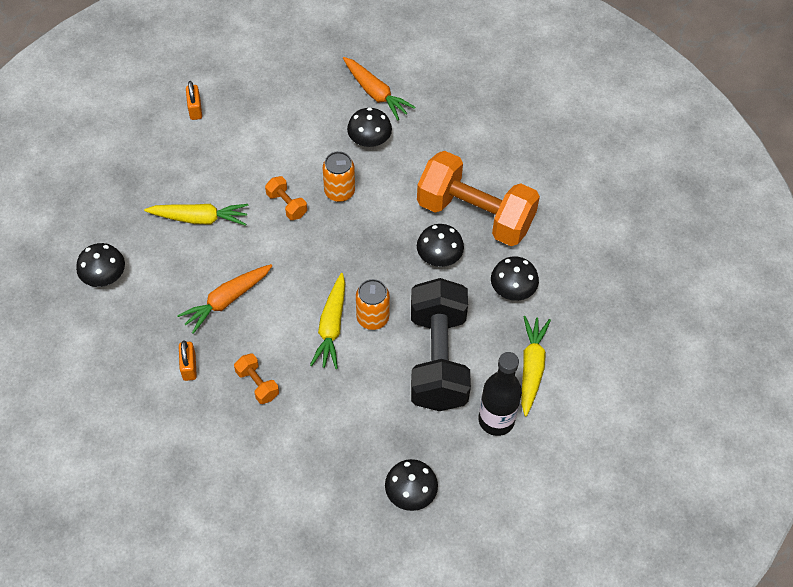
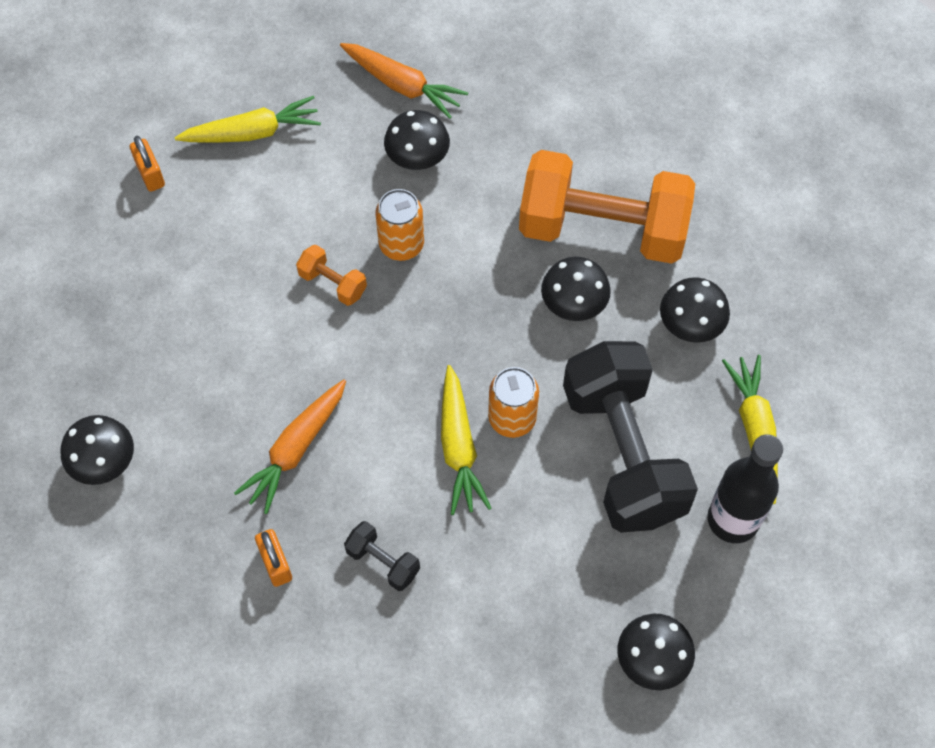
camera: 15 degrees left, 5 degrees up
(199, 218) = (214, 337): yellow carrot -> yellow carrot (252, 132)
(257, 384) = (383, 562): orange dumbbell -> black dumbbell

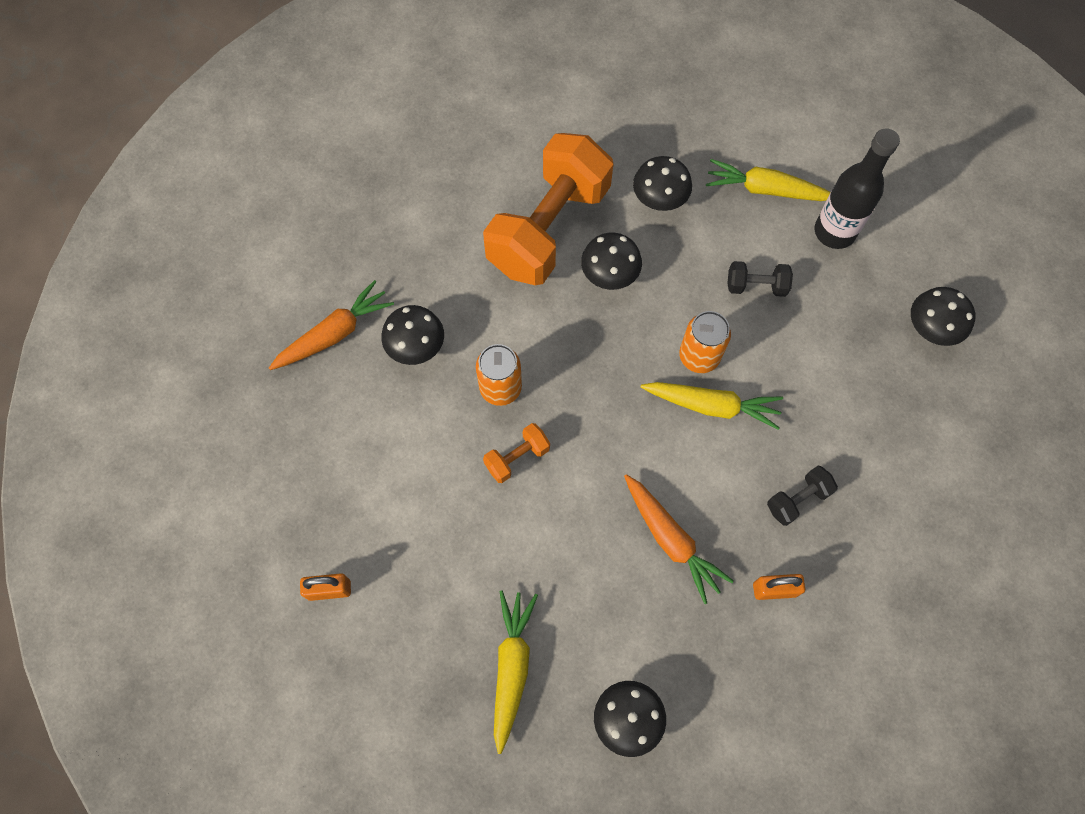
camera: 70 degrees left, 5 degrees up
(252, 132) = (325, 480): yellow carrot -> yellow carrot (511, 667)
(623, 453) = (756, 286): black dumbbell -> black dumbbell, size x0.40

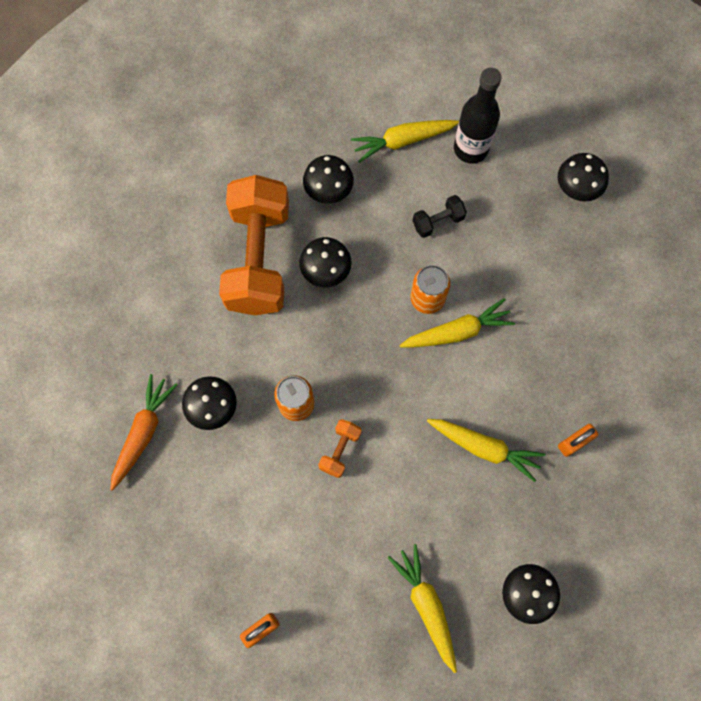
camera: 30 degrees left, 5 degrees up
(671, 539) = (484, 447): orange carrot -> yellow carrot
(797, 500) = (554, 368): black dumbbell -> none

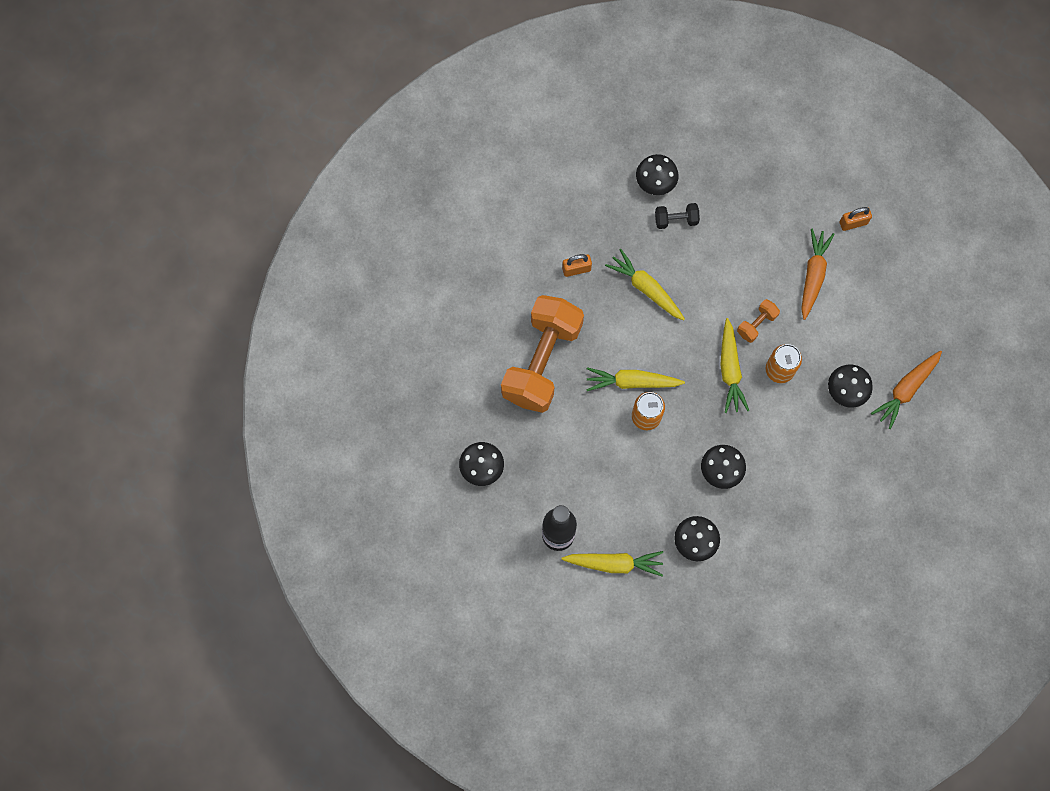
camera: 160 degrees left, 0 degrees up
(258, 258) = (774, 500): orange dumbbell -> orange dumbbell (542, 361)
(291, 537) = (813, 275): none -> orange carrot
(426, 606) = (730, 198): yellow carrot -> yellow carrot (730, 370)
(438, 221) = (612, 479): black dumbbell -> black dumbbell (676, 220)

